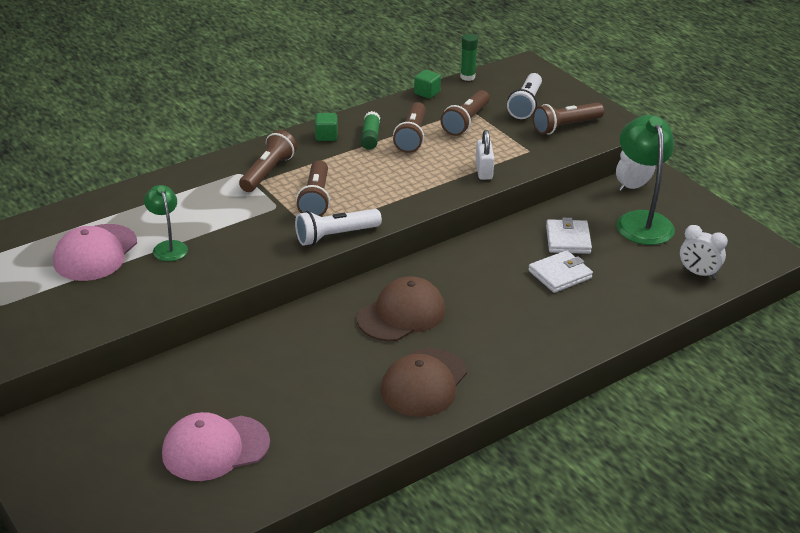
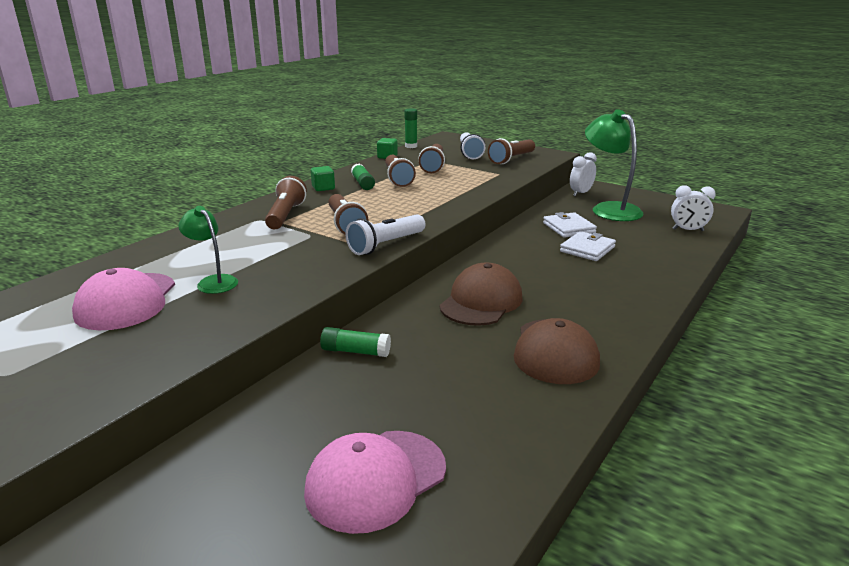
camera: 20 degrees left, 10 degrees down
(261, 339) = (355, 351): none -> green glue stick
(484, 171) = (476, 188): white padlock -> none

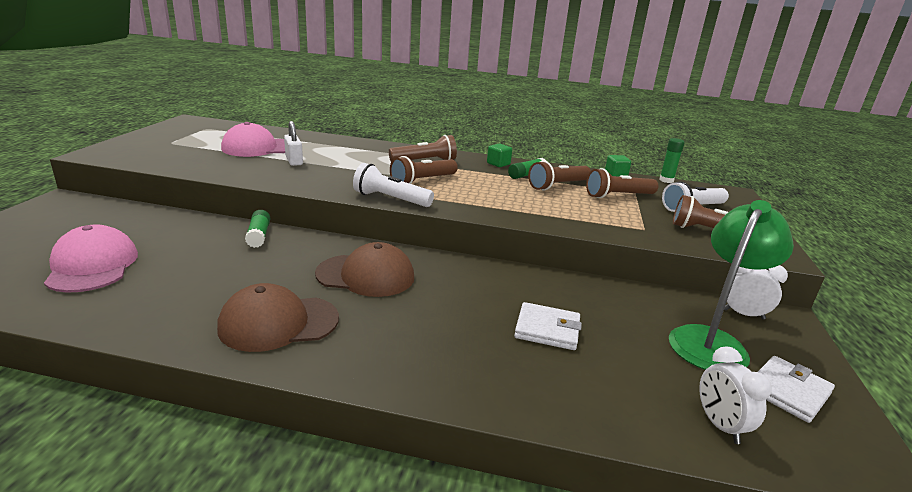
camera: 65 degrees right, 0 degrees up
(213, 281) = (294, 161): green lamp -> white padlock
(376, 479) = (92, 266): pink cap -> pink cap turned 45 degrees clockwise
(568, 228) = (603, 312): white wallet -> white wallet (788, 391)

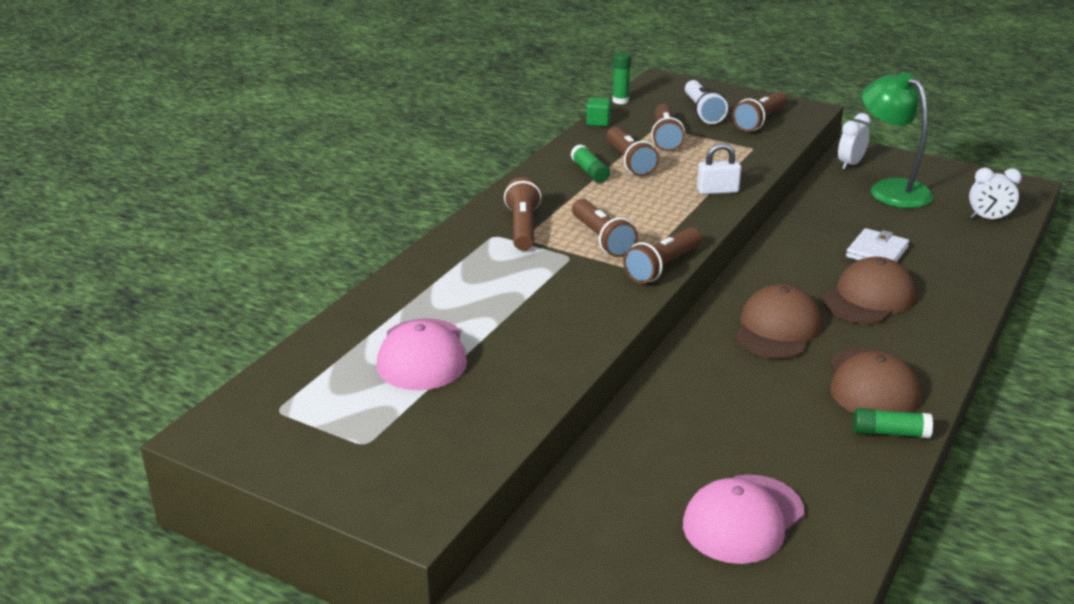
camera: 70 degrees left, 5 degrees up
(92, 266) = (743, 519): pink cap -> pink cap turned 45 degrees counterclockwise
(259, 235) = (667, 395): green glue stick -> green glue stick (890, 433)
(294, 161) = (498, 325): white padlock -> white padlock (717, 191)
(390, 199) = (662, 267): white flashlight -> brown flashlight
(443, 323) = (868, 298): none -> brown cap
(498, 164) = (544, 181): green cube -> none
(788, 391) = (950, 184): white wallet -> none

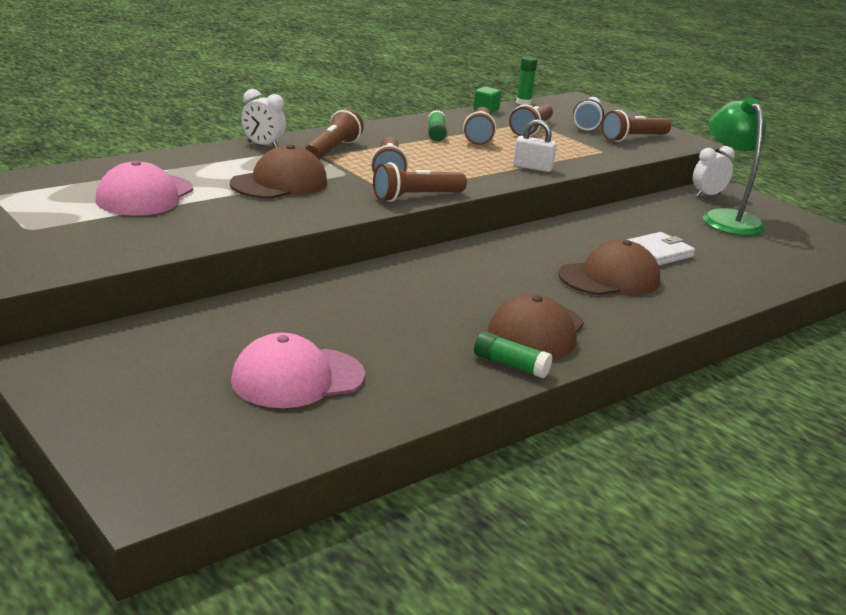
camera: 20 degrees right, 5 degrees down
(777, 329) = (495, 275): brown cap -> brown cap (279, 183)
(988, 219) = (803, 258): white clock -> white clock (262, 145)

